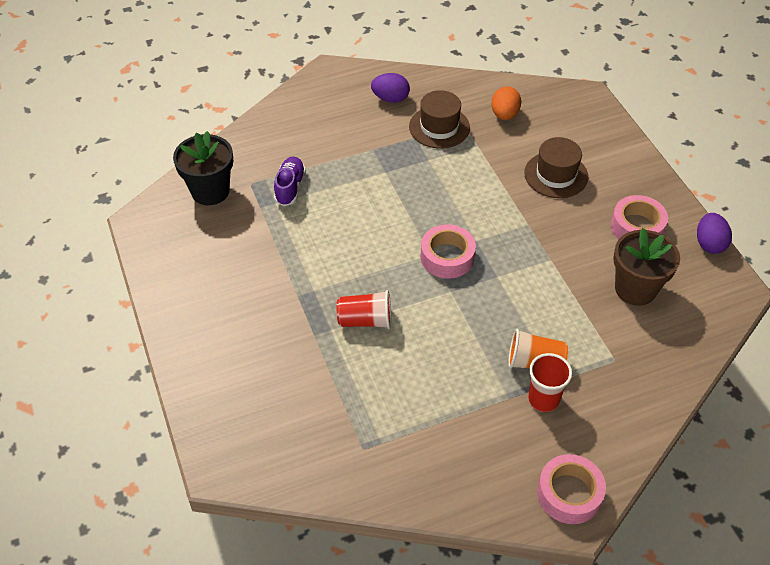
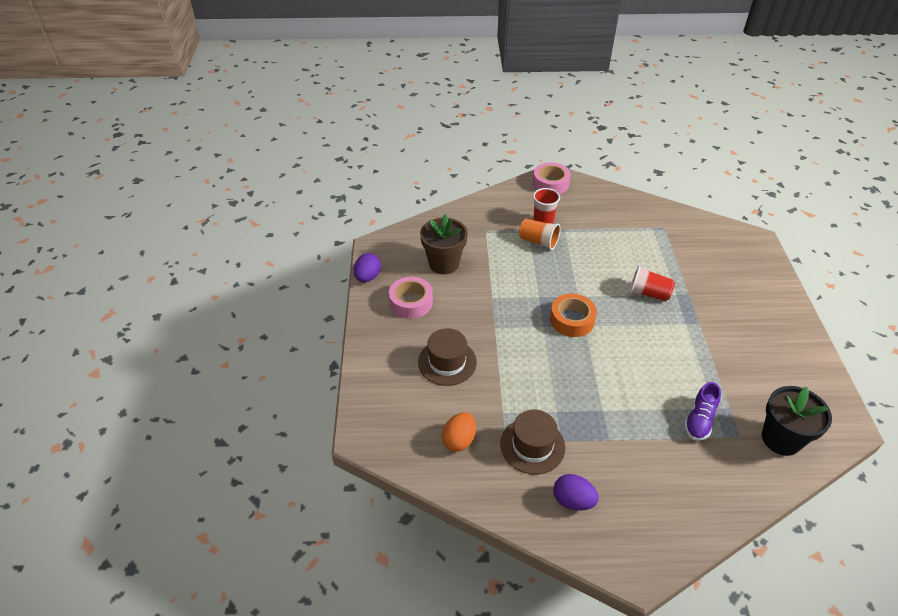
camera: 160 degrees left, 5 degrees down
(447, 257) = (572, 320): pink tape -> orange tape

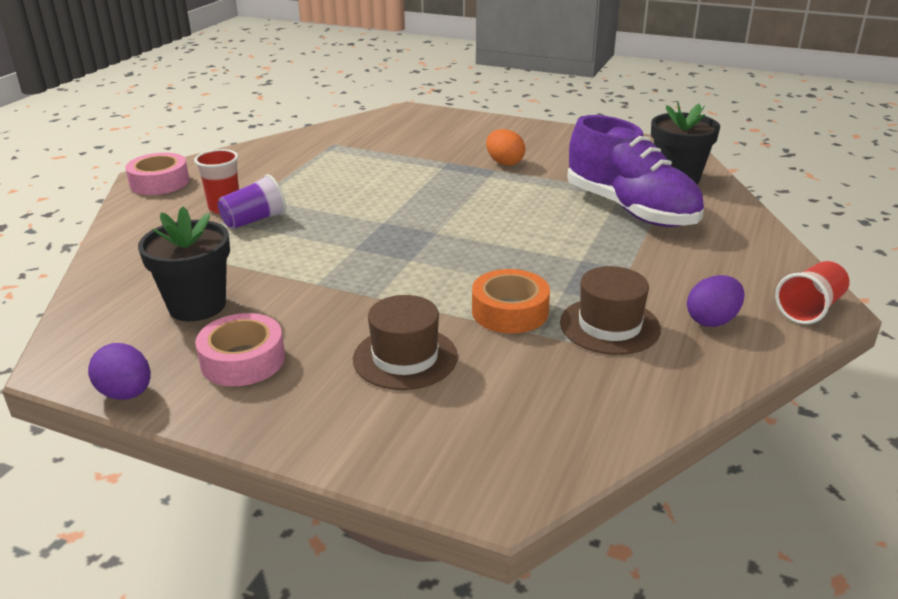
camera: 65 degrees left, 15 degrees down
(444, 263) = (197, 306): brown flower pot -> black flower pot
(459, 440) = (566, 387): orange egg -> orange egg (504, 163)
(538, 241) = (254, 220): orange cup -> purple cup
(572, 320) = (419, 238): orange tape -> orange tape (510, 311)
(648, 293) = (424, 181): red cup -> red cup (810, 309)
(699, 420) = (630, 209): purple shoe -> purple shoe, size x2.11

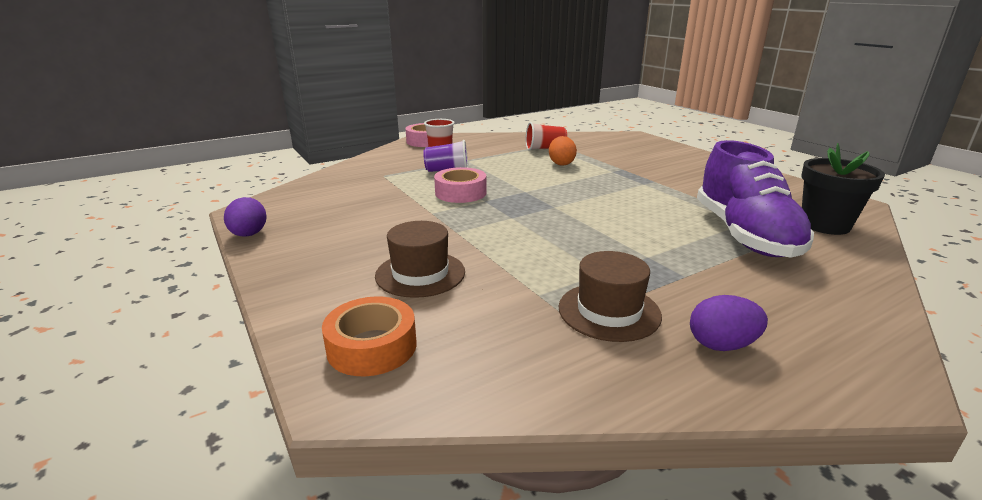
camera: 35 degrees right, 5 degrees down
(197, 306) = (350, 204): black flower pot -> none
(243, 360) = (328, 239): pink tape -> pink tape (460, 193)
(504, 163) = (667, 179): orange egg -> orange egg (561, 163)
(510, 311) = (537, 271): orange tape -> orange tape (372, 346)
(810, 309) = (863, 378): red cup -> red cup (545, 149)

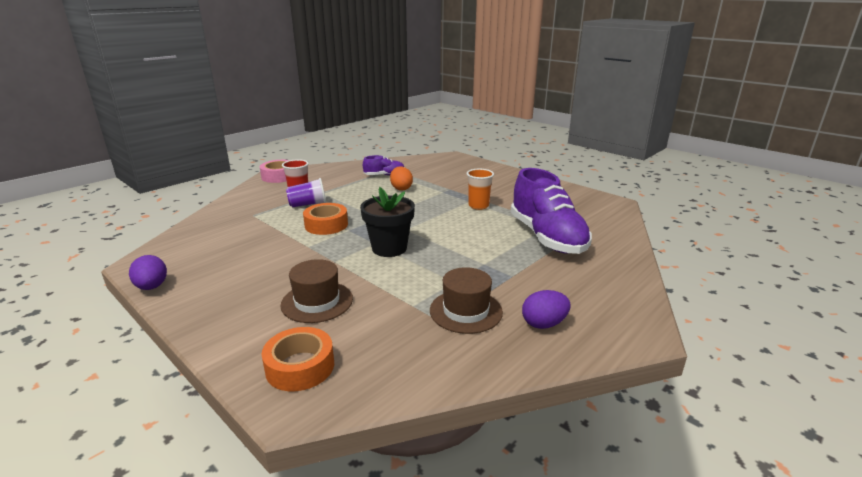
camera: 15 degrees left, 0 degrees up
(460, 193) = (326, 225): pink tape -> orange tape
(545, 149) = (384, 175): red cup -> purple shoe
(655, 190) = (478, 206): none -> orange cup
(825, 225) = (598, 223): black flower pot -> black flower pot (389, 248)

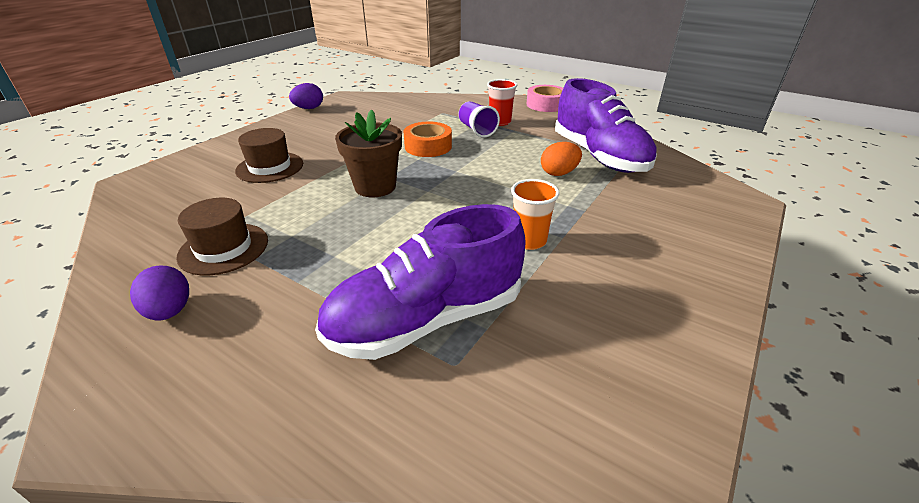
camera: 80 degrees right, 10 degrees up
(300, 366) = (176, 176): orange tape -> none
(384, 175) = (599, 156): purple shoe -> purple shoe, size x2.11
(389, 248) = (375, 187): black flower pot -> brown flower pot

